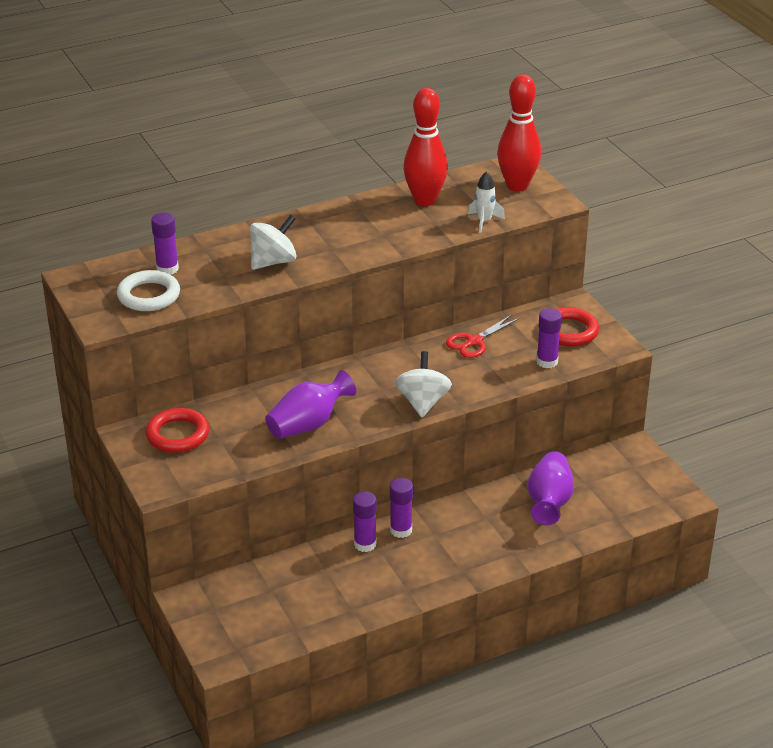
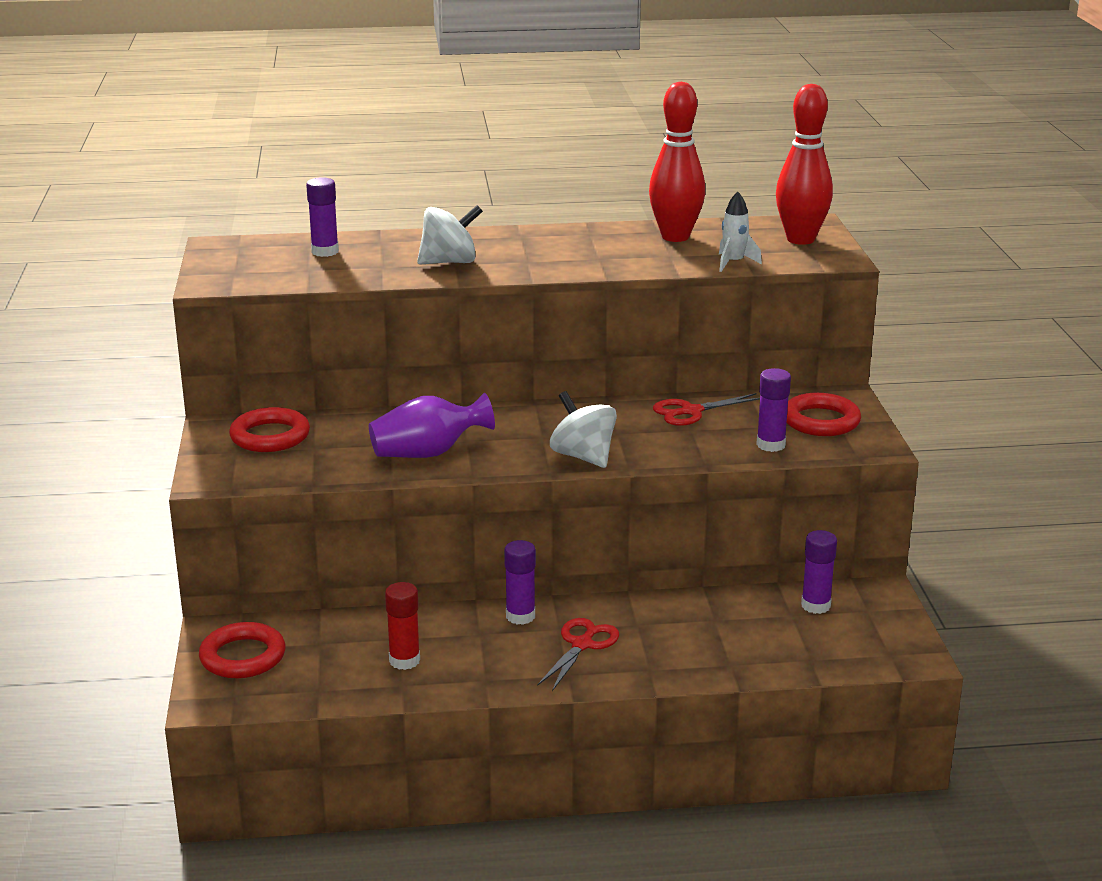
camera: 20 degrees right, 10 degrees down
(149, 295) = (283, 269): white ring -> none
(221, 615) = (243, 657): none -> red ring
(341, 589) = (404, 661): none -> red glue stick
(365, 544) = (466, 621): purple glue stick -> purple glue stick (815, 605)
(423, 402) = (583, 457): white spinning top -> white spinning top turned 60 degrees counterclockwise
(457, 544) = (582, 645): none -> red scissors
(549, 502) = (730, 625): purple vase -> none

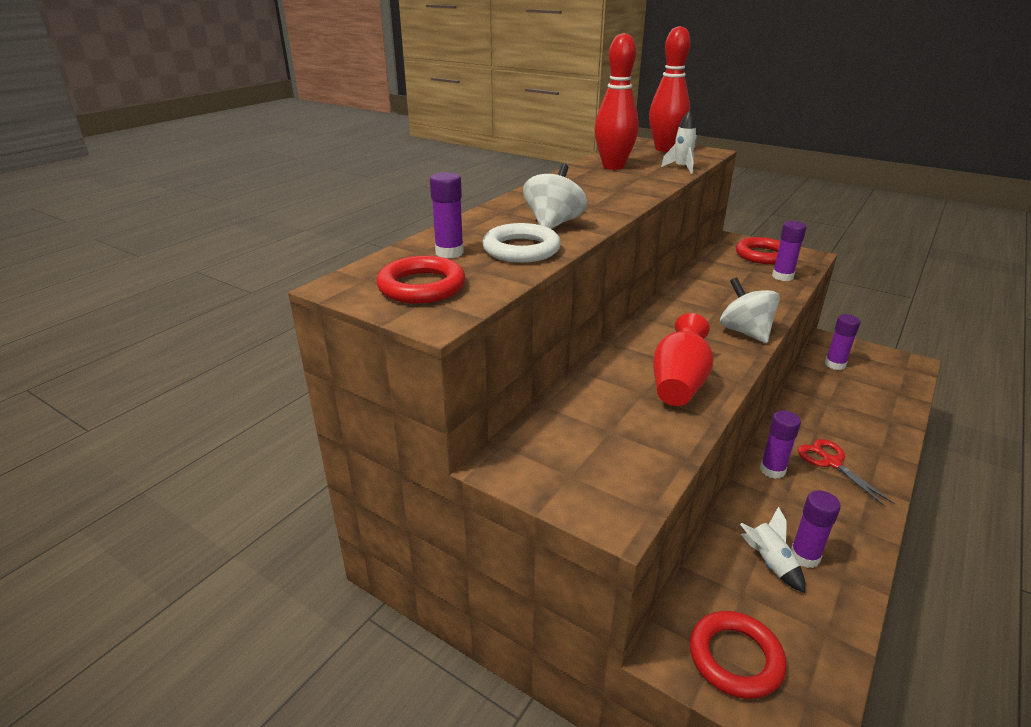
camera: 50 degrees left, 5 degrees up
(270, 436) = (561, 444): red ring -> red ring (422, 286)
(370, 269) = (521, 249): none -> white ring
(374, 646) = (769, 563): none -> white rocket
(404, 661) = (804, 556): red glue stick -> purple glue stick
(428, 453) = (679, 384): purple vase -> red vase
(583, 457) = (745, 332): white spinning top -> white spinning top turned 60 degrees clockwise
(691, 411) = (710, 279): red scissors -> none

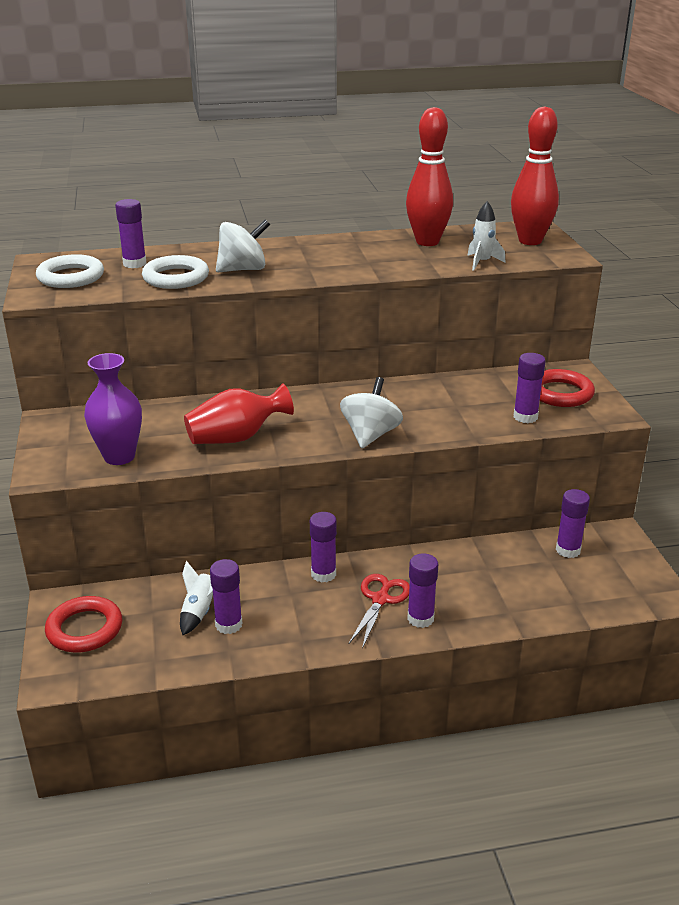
camera: 45 degrees right, 0 degrees up
(422, 286) = (71, 277): red ring -> white ring
(640, 456) = (119, 456): none -> purple vase
(871, 458) = (420, 618): none -> purple glue stick

